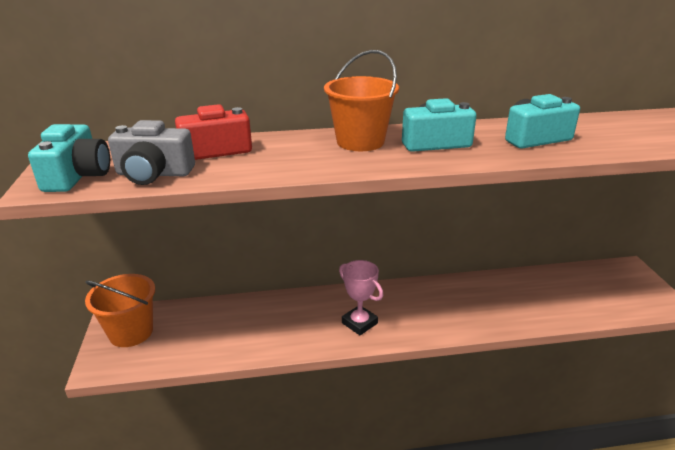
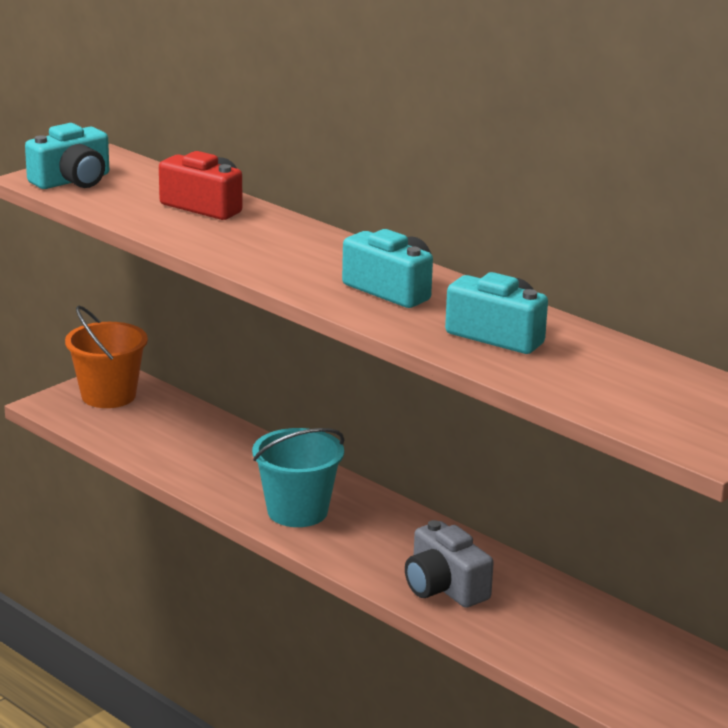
camera: 50 degrees right, 5 degrees down
(154, 174) = (119, 203): grey camera -> grey camera (444, 587)
(359, 323) = (297, 511): pink trophy -> turquoise bucket
(360, 142) = (334, 256): orange bucket -> none

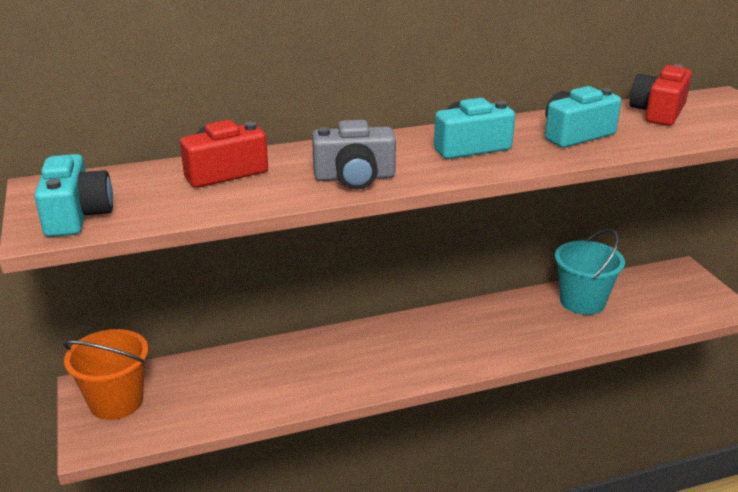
camera: 60 degrees left, 5 degrees up
(297, 511) = (392, 362): turquoise bucket -> turquoise bucket (582, 302)
(444, 587) = (534, 333): grey camera -> grey camera (354, 177)
(643, 373) = (658, 112): none -> red camera

